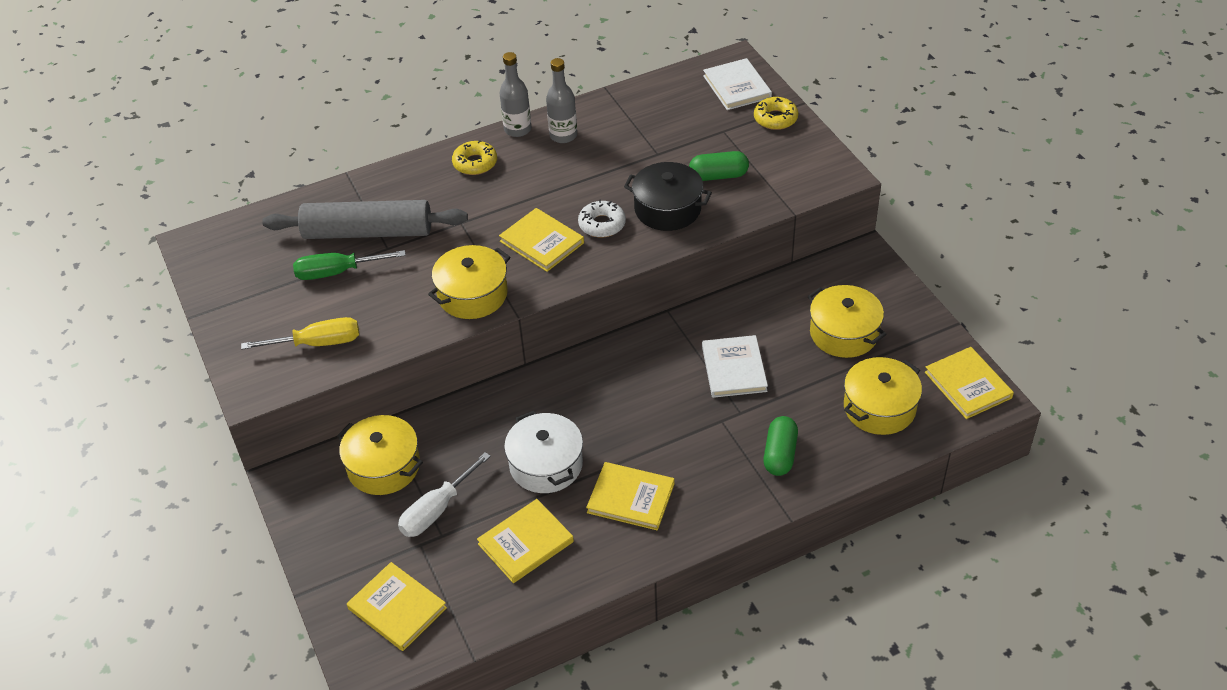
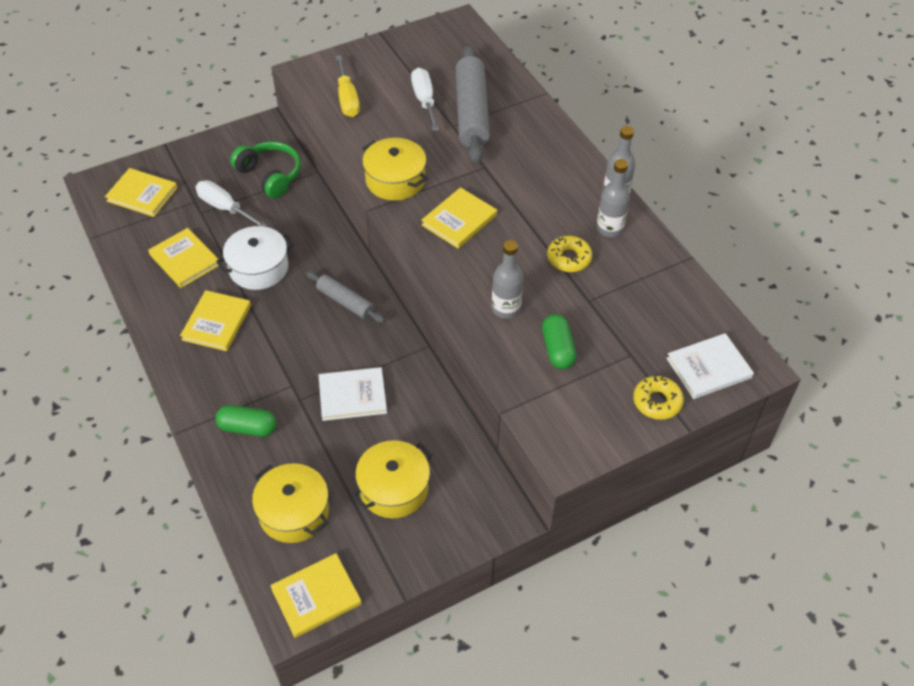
camera: 85 degrees right, 5 degrees up
(337, 272) = (424, 101): green screwdriver -> white screwdriver
(384, 466) = (270, 175): yellow pot -> green headphones
(397, 608) = (142, 194): yellow book -> yellow book turned 75 degrees clockwise
(475, 163) = (564, 170): yellow donut -> yellow donut (569, 258)
(602, 224) = (483, 260): white donut -> none
(603, 380) = (345, 302): none -> grey rolling pin
(667, 209) = (506, 308): black pot -> grey bottle

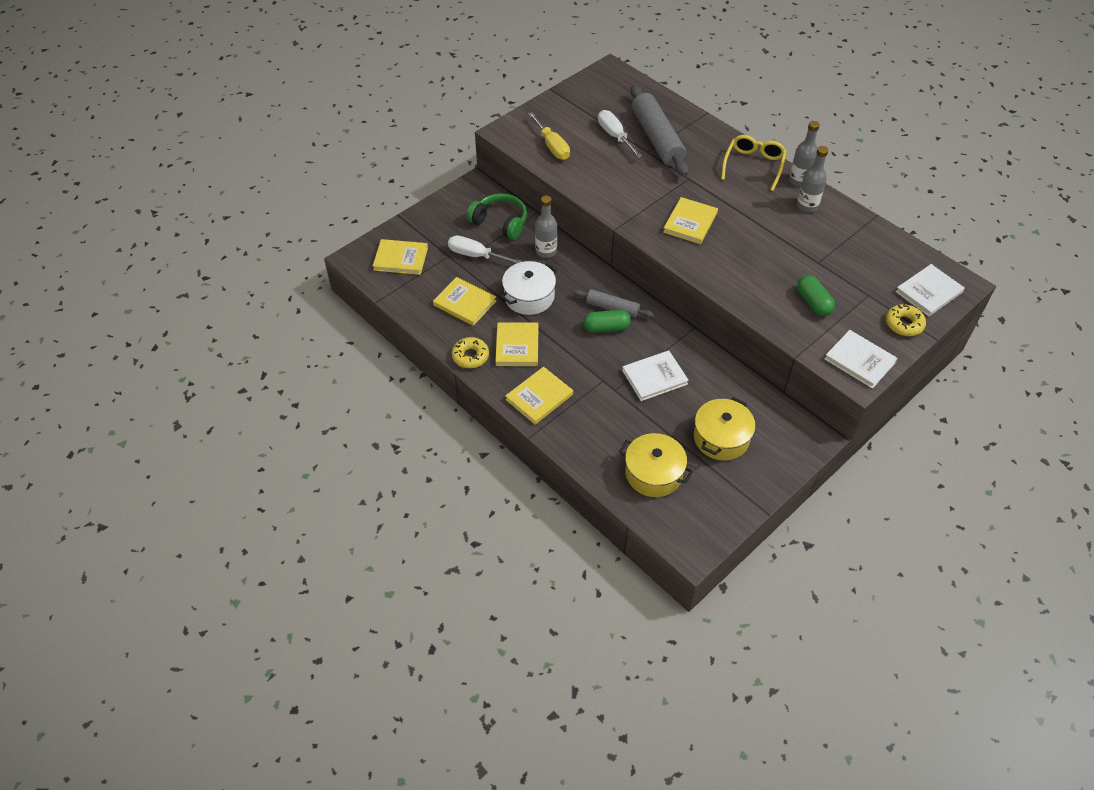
camera: 15 degrees left, 0 degrees up
(247, 428) = (584, 420): green capsule -> green capsule (606, 328)
(316, 596) = (702, 530): yellow book -> yellow book (539, 397)
(395, 180) = (624, 202): yellow pot -> none
(506, 308) = (759, 281): grey bottle -> grey bottle (546, 251)
(569, 167) = (753, 165): none -> yellow glasses
(569, 258) = (788, 234): yellow donut -> yellow donut (470, 356)
(578, 435) = (859, 361): none -> white book

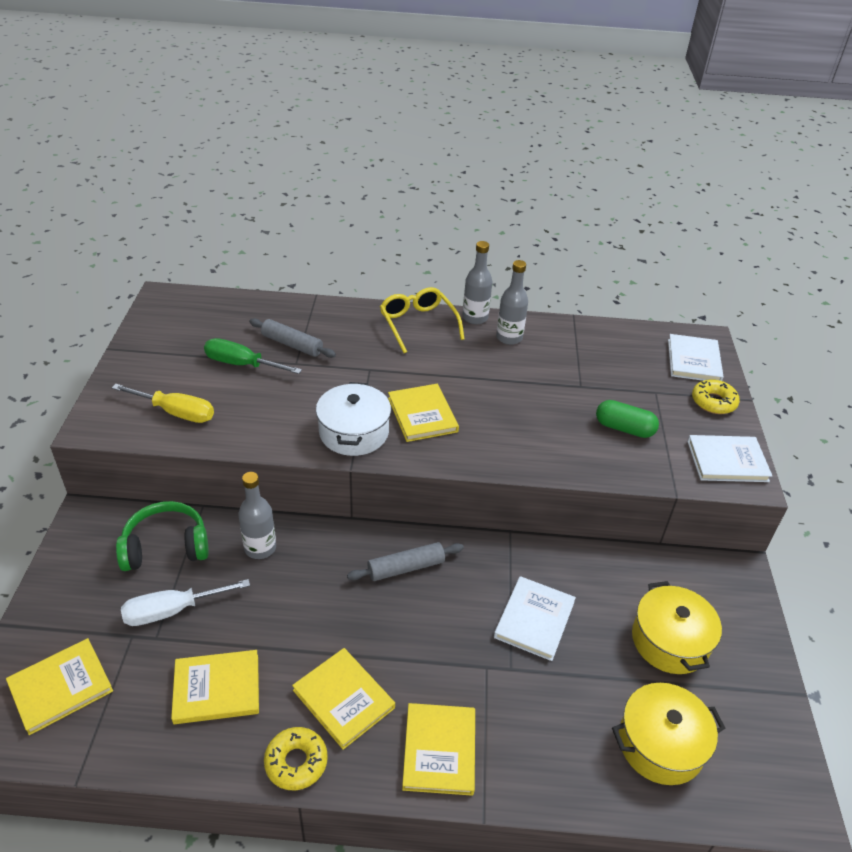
camera: 45 degrees left, 10 degrees down
(529, 297) = (295, 620): white pot -> white pot (354, 432)
(606, 328) = (424, 596): green capsule -> none
(615, 136) = (242, 364): white screwdriver -> green screwdriver
(657, 138) = (292, 344): grey rolling pin -> grey rolling pin, size x0.55

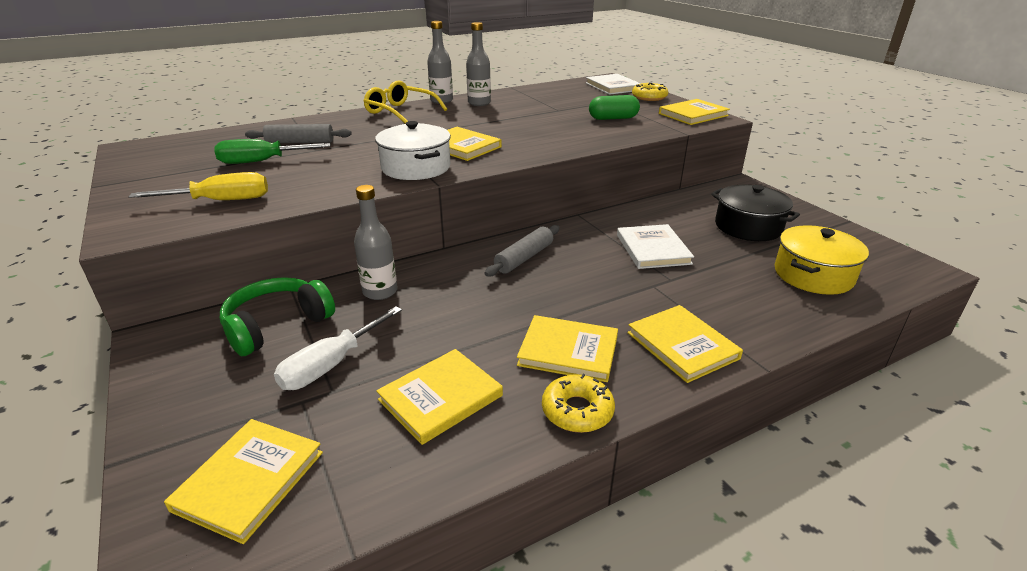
camera: 30 degrees left, 10 degrees down
(670, 641) = (748, 227): yellow pot -> black pot
(727, 461) = (693, 115): white book -> yellow book

